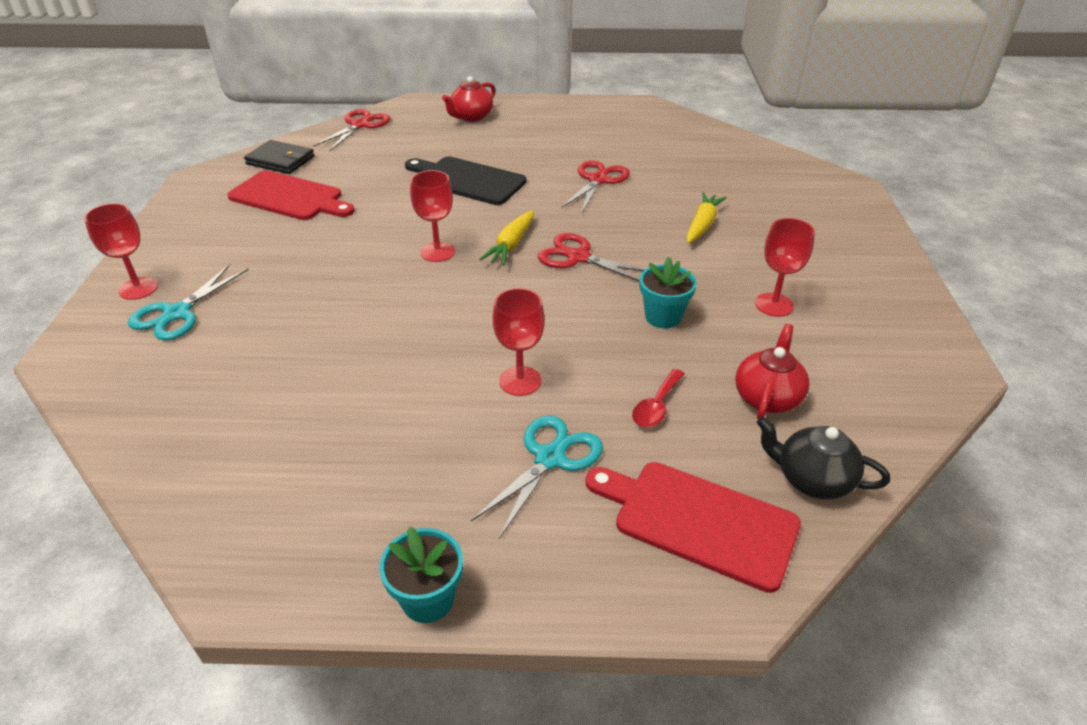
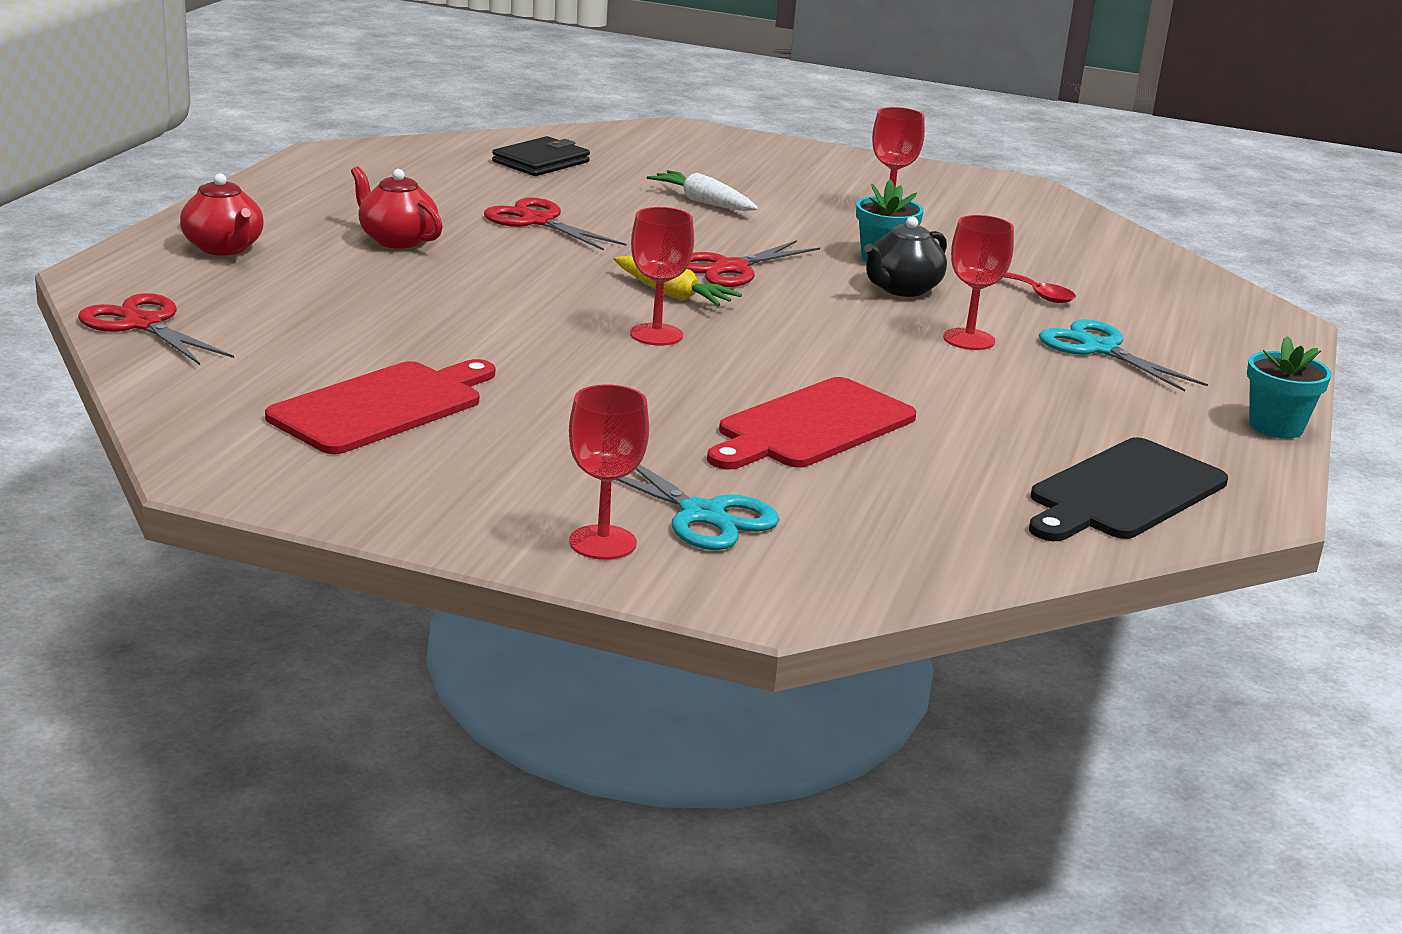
camera: 75 degrees left, 15 degrees down
(280, 160) = (219, 400): black wallet -> black wallet (541, 162)
(467, 180) = (457, 286): black cutting board -> black cutting board (1123, 493)
(698, 521) = (1195, 313): red cutting board -> red cutting board (811, 427)
(702, 225) = (703, 202): yellow carrot -> white carrot
(767, 397) = (1037, 252): red teapot -> red teapot (396, 240)
(812, 479) = (1152, 265): black teapot -> black teapot (901, 289)

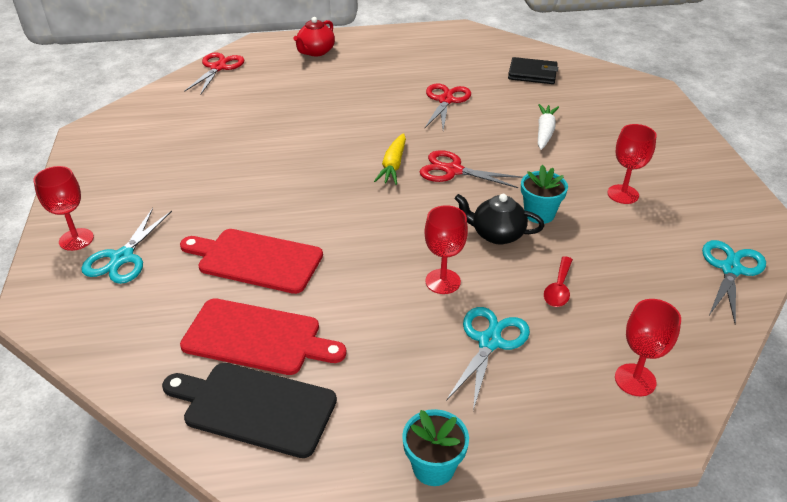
camera: 65 degrees right, 15 degrees up
(382, 406) = (181, 141): red cutting board -> red cutting board (257, 338)
(396, 240) = (373, 79): red teapot -> none
(656, 335) = (332, 178): red goblet -> red goblet (635, 380)
(1070, 221) = (730, 269): none -> turquoise scissors

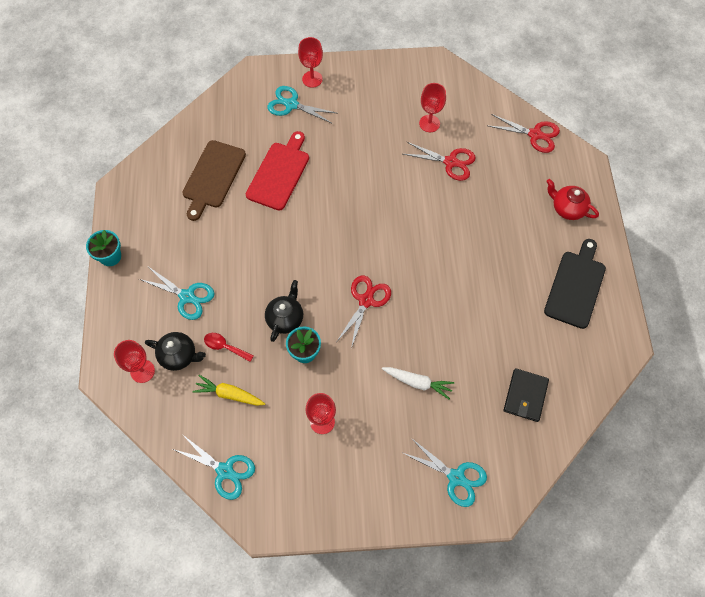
camera: 95 degrees right, 25 degrees up
(254, 407) = (164, 178): black cutting board -> black cutting board (575, 286)
(257, 338) = (213, 177): red cutting board -> brown cutting board
(393, 165) = (376, 259): yellow carrot -> yellow carrot (229, 394)
(443, 281) = (243, 277): red goblet -> red goblet (429, 123)
(445, 100) = (474, 309): red scissors -> red scissors (450, 162)
(592, 338) = (179, 356): none -> black teapot
(635, 108) = (456, 477): none -> turquoise scissors

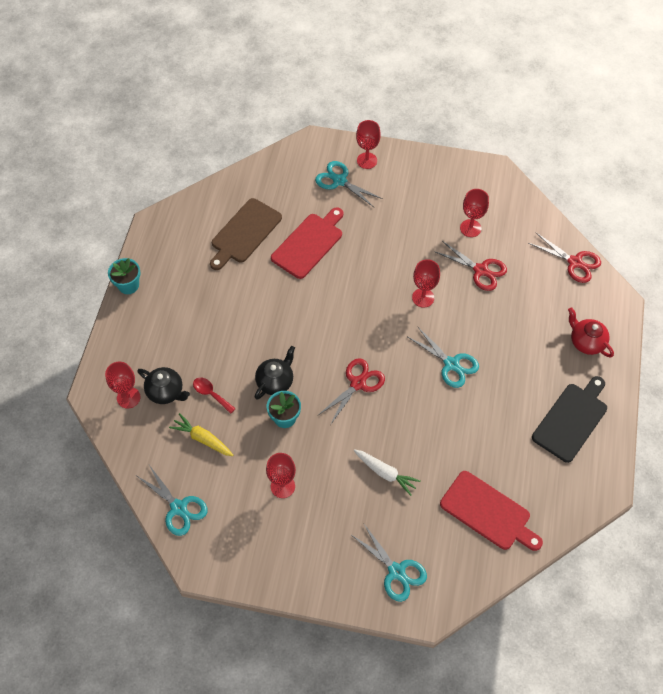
camera: 15 degrees right, 5 degrees down
(187, 296) = (189, 339): turquoise scissors -> turquoise scissors (451, 364)
(404, 201) = (423, 298): none -> red goblet
(525, 396) = (488, 512): black wallet -> red cutting board

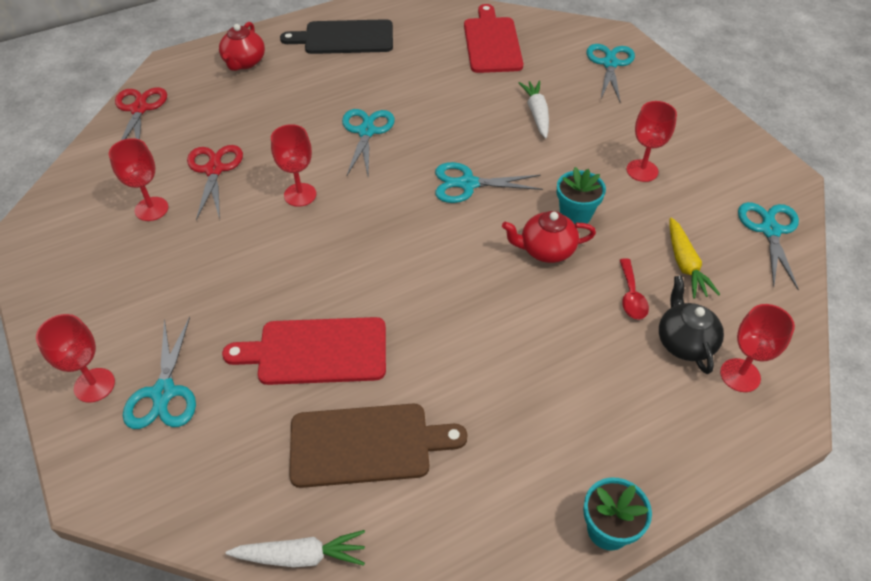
camera: 130 degrees left, 10 degrees down
(221, 186) = (301, 556): none -> white carrot
(275, 381) = (546, 250): black teapot -> red teapot
(357, 383) = (468, 184): red scissors -> turquoise scissors

